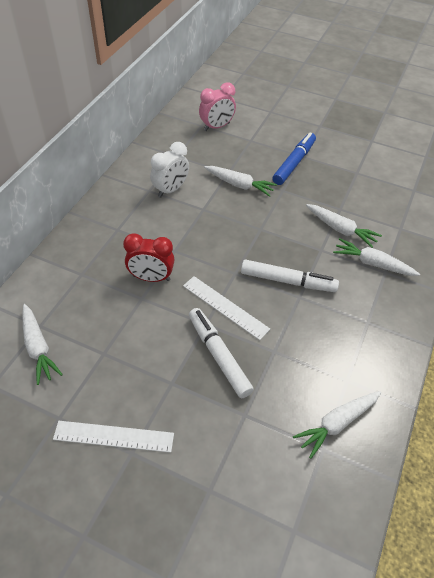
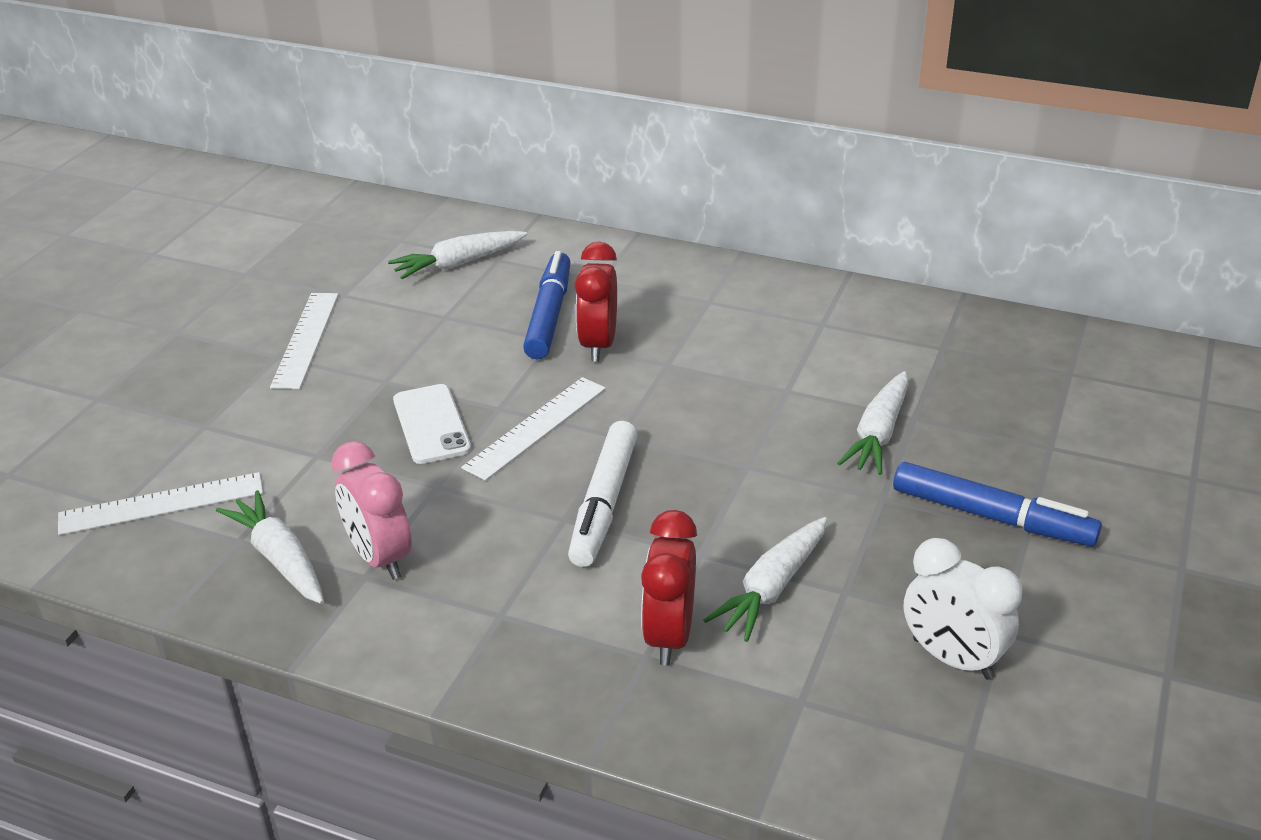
camera: 90 degrees right, 15 degrees down
(115, 299) = (549, 315): none -> blue marker
(171, 190) = (832, 348): white clock -> white clock (952, 659)
(217, 127) = (1075, 395): pink clock -> pink clock (380, 558)
(219, 356) = (431, 424): white marker -> white phone
(291, 502) = (161, 504): none -> white ruler
(372, 263) = (669, 636): white carrot -> red clock

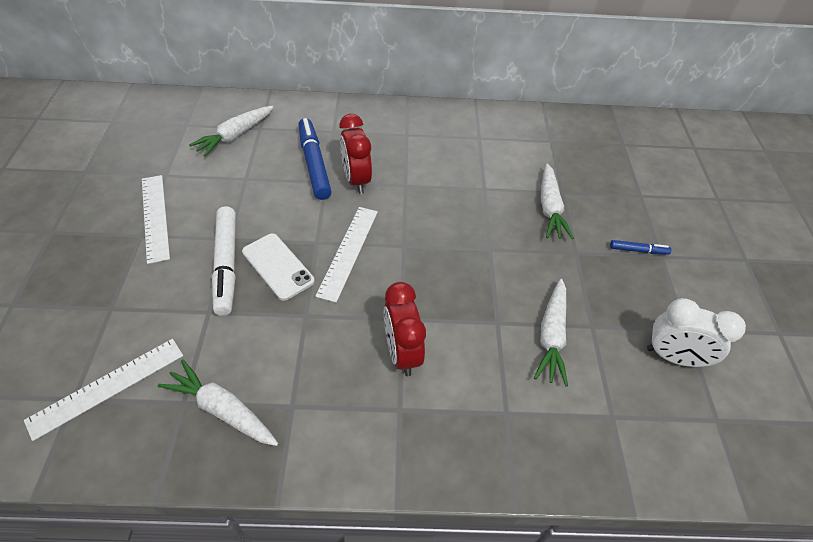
camera: 25 degrees left, 15 degrees up
(380, 558) = (295, 387): pink clock -> none
(604, 503) = (420, 300): white marker -> white marker (227, 264)
(669, 636) = (512, 392): red clock -> red clock (402, 353)
(991, 516) = (638, 250): blue marker -> blue marker, size x0.49

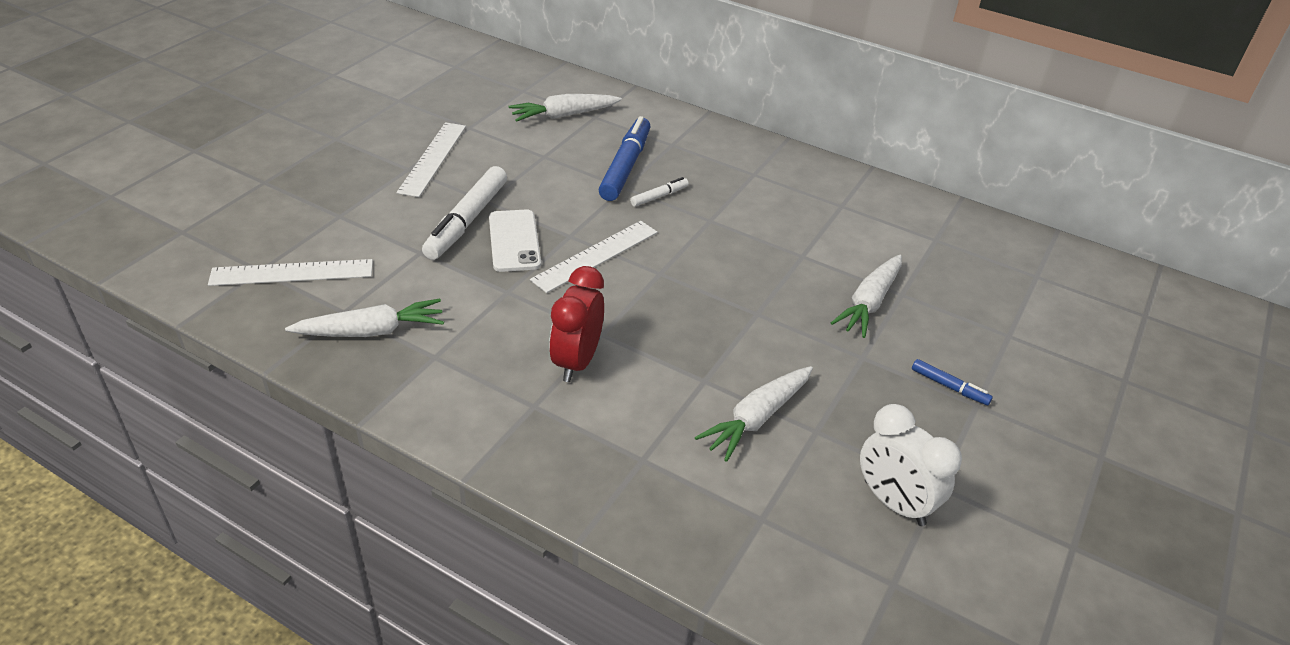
camera: 30 degrees right, 10 degrees down
(222, 409) = (372, 331): white carrot -> white carrot turned 105 degrees clockwise
(356, 180) = (659, 196): red clock -> white marker

